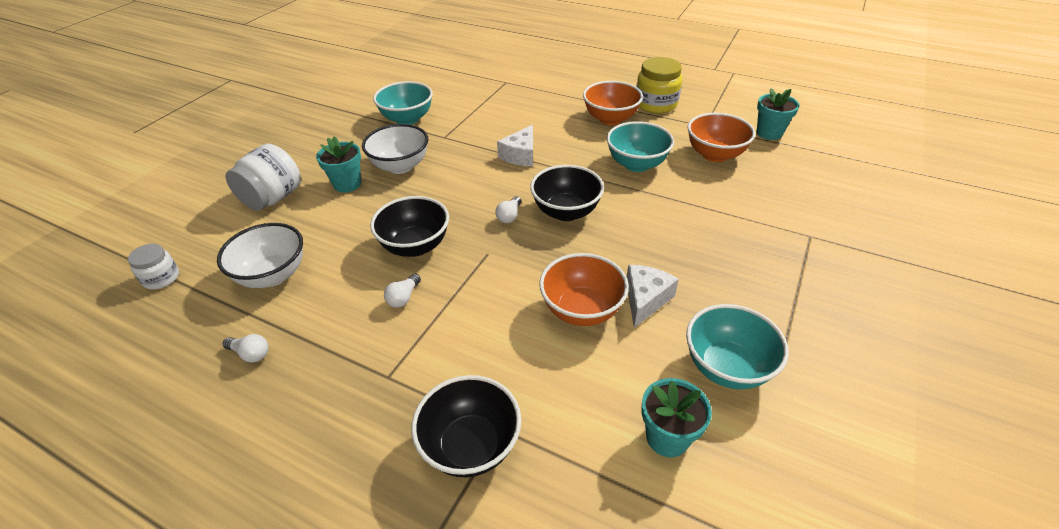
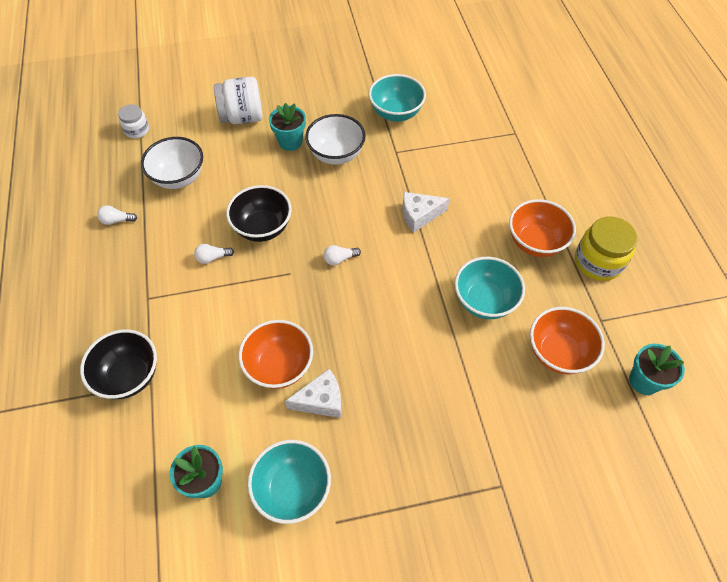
camera: 50 degrees right, 15 degrees up
(251, 354) = (117, 220): white light bulb -> white light bulb turned 105 degrees clockwise
(566, 212) = (376, 291): black bowl -> none

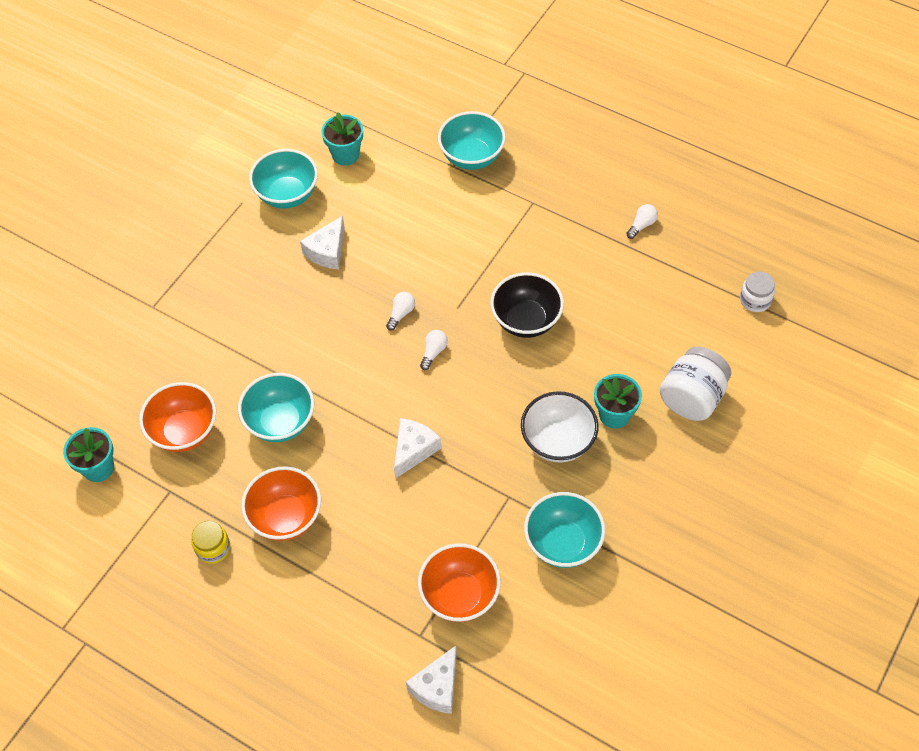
camera: 135 degrees right, 0 degrees up
(129, 376) = (472, 157): black bowl -> turquoise bowl
(179, 178) = (652, 296): white bowl -> none
(213, 258) = (530, 266): white light bulb -> white light bulb (401, 314)
(279, 366) = (381, 245): orange bowl -> orange bowl (459, 595)
(529, 109) = (437, 687): none -> white cheese
(598, 262) = (213, 548): yellow jar -> yellow jar, size x0.59

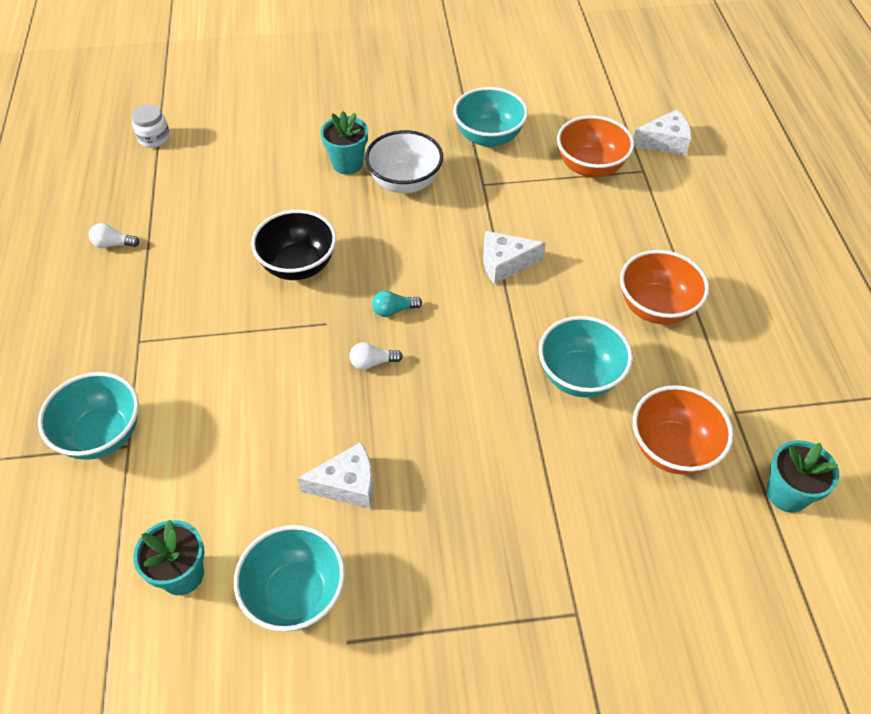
camera: 130 degrees left, 5 degrees down
(213, 548) = (738, 337): yellow jar -> none
(433, 352) = (394, 310): white light bulb -> turquoise light bulb
(692, 398) = (290, 130): white jar -> none

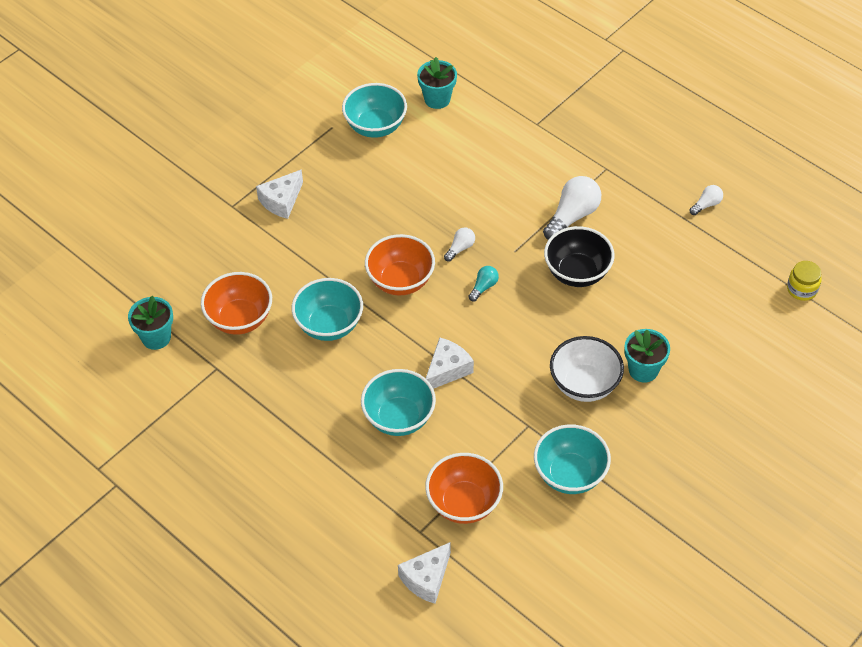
camera: 140 degrees right, 0 degrees up
(102, 435) = (556, 119): turquoise bowl -> turquoise bowl (399, 418)
(154, 138) = (802, 289): white jar -> yellow jar
(233, 317) = (572, 216): none -> white light bulb
(347, 484) = (403, 182): white cheese -> white cheese (281, 201)
(656, 307) = (317, 408): orange bowl -> orange bowl (400, 281)

